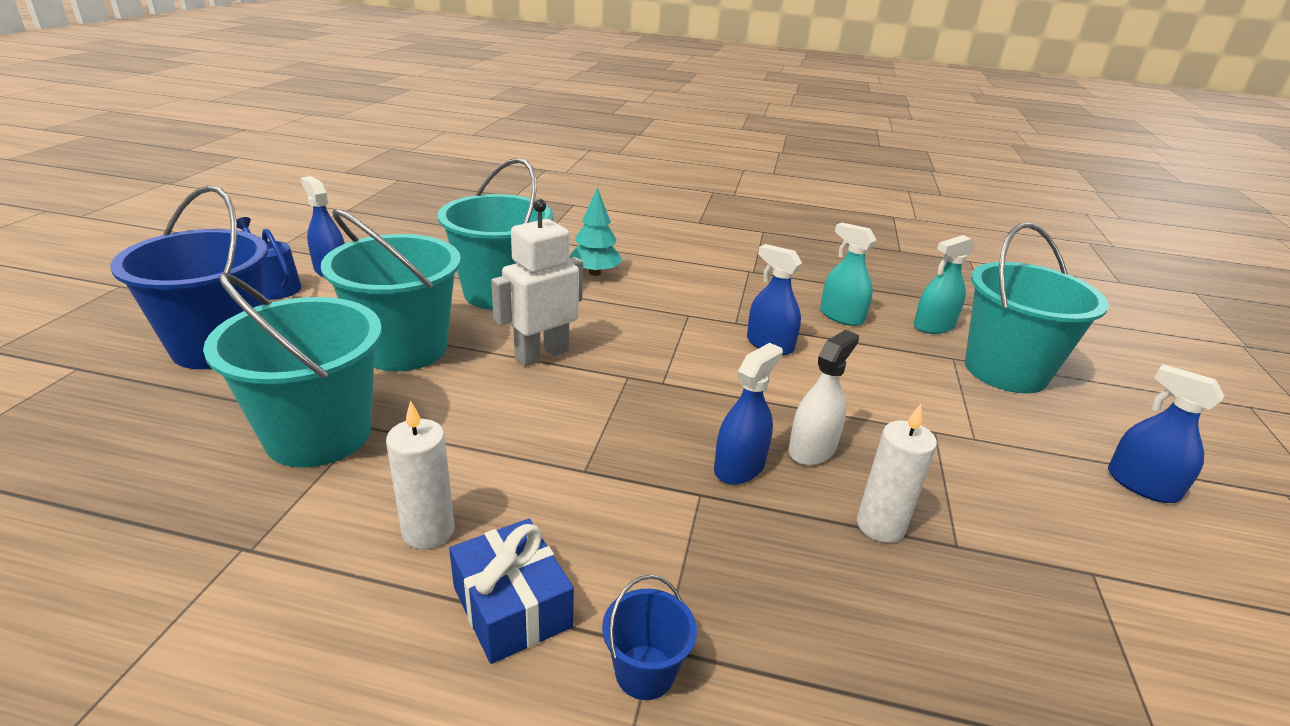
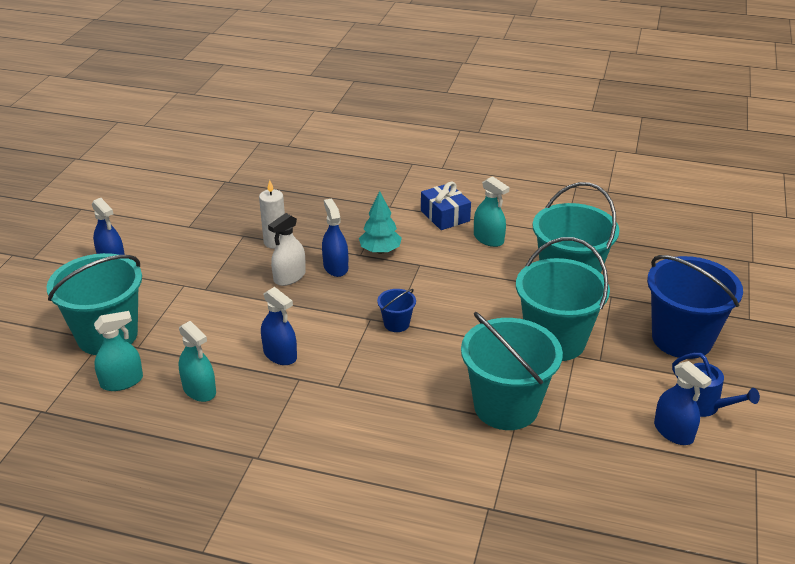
camera: 175 degrees left, 5 degrees up
(428, 531) = (488, 239): white candle -> turquoise spray bottle
(541, 354) = (456, 339): white robot -> none
(595, 273) = (421, 443): turquoise tree -> turquoise tree (380, 250)
(645, 672) = (393, 200): blue bucket -> blue bucket (396, 324)
(739, 467) = (335, 267): blue spray bottle -> blue spray bottle turned 120 degrees clockwise

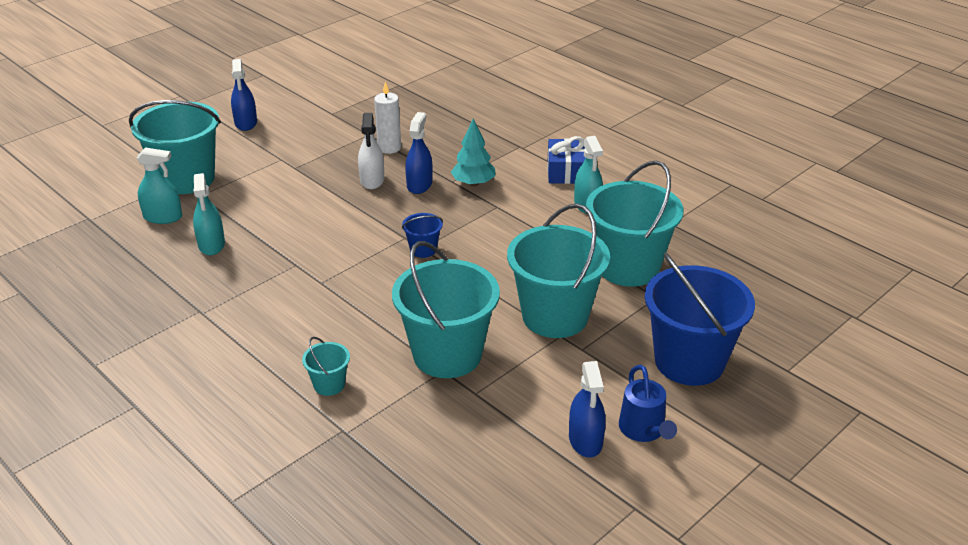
camera: 30 degrees right, 0 degrees up
(280, 355) = (300, 240): blue spray bottle -> none
(289, 277) = (372, 180): white spray bottle -> white spray bottle turned 75 degrees counterclockwise
(437, 474) = (329, 384): none -> turquoise bucket

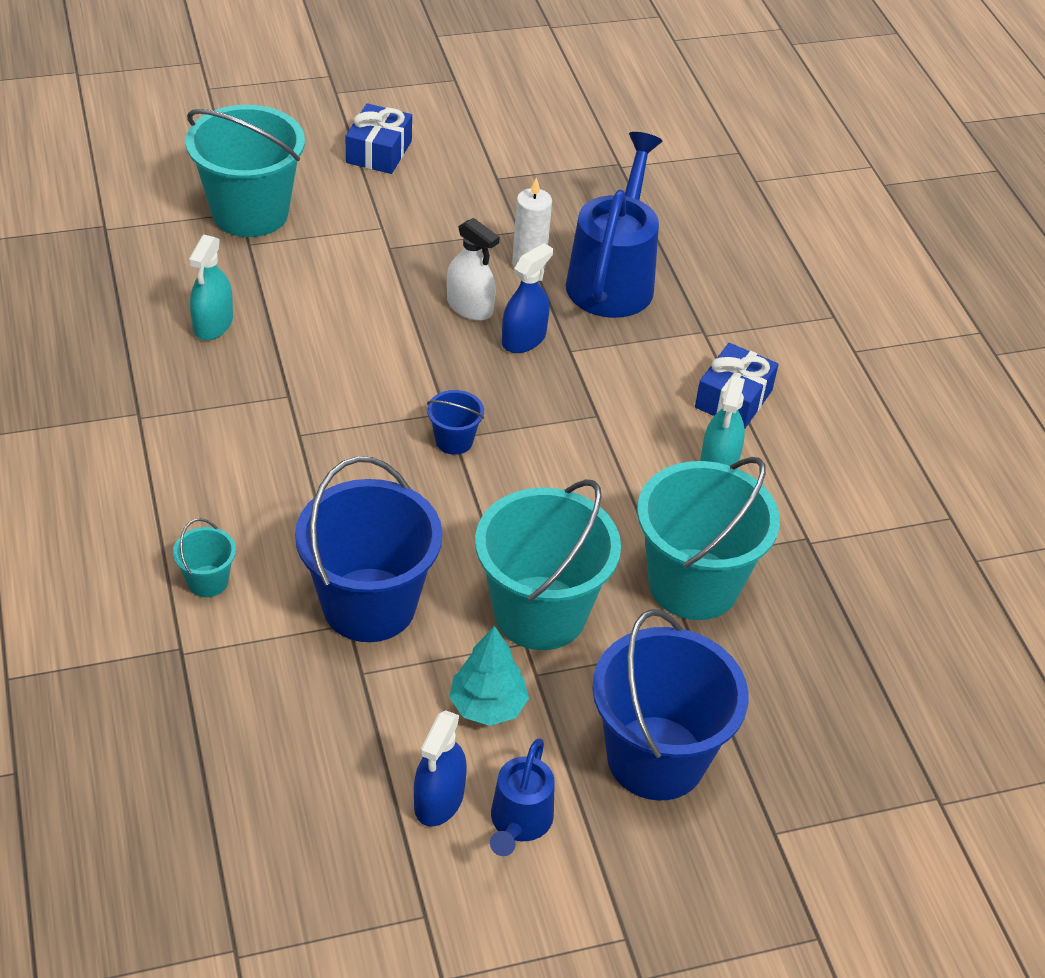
camera: 25 degrees right, 10 degrees up
(163, 217) = (186, 259): turquoise spray bottle -> none
(246, 123) = (379, 152): blue spray bottle -> blue gift
(372, 180) = (469, 307): white spray bottle -> white spray bottle turned 75 degrees counterclockwise
(445, 138) = (613, 278): none -> blue watering can
(447, 354) = (369, 605): turquoise bucket -> blue bucket
(473, 183) = (594, 366): turquoise tree -> turquoise tree (487, 706)

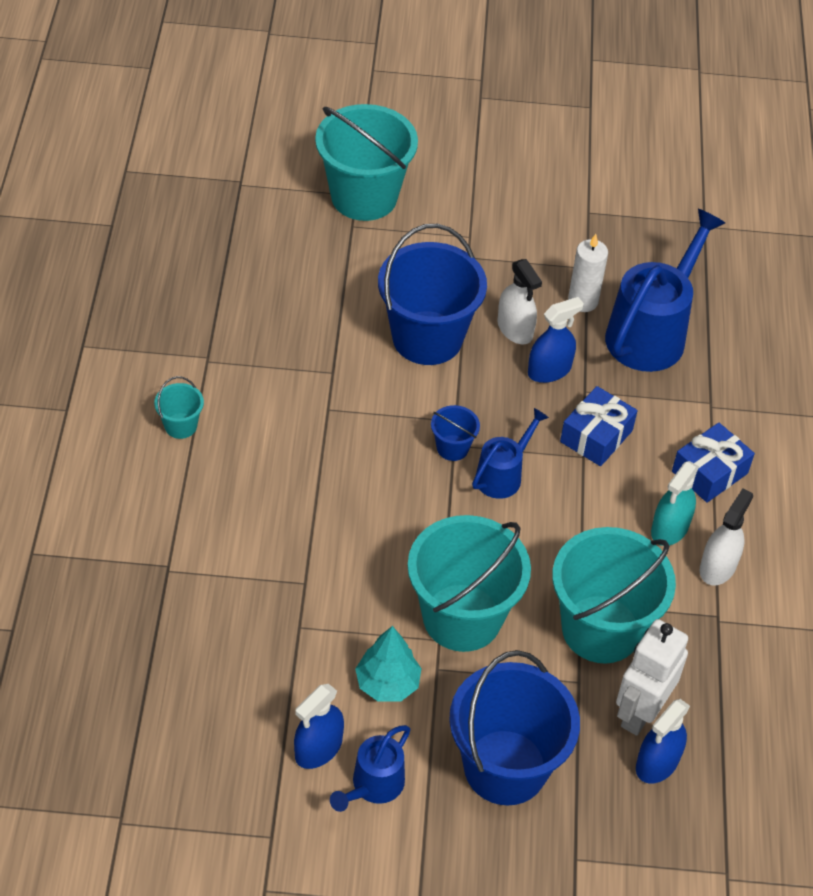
camera: 20 degrees right, 5 degrees up
(207, 581) = (209, 516): turquoise bucket -> turquoise bucket (180, 426)
(213, 324) = (296, 292): turquoise spray bottle -> none
(369, 605) = (327, 571): blue bucket -> blue bucket (427, 338)
(379, 152) = (495, 163): blue gift -> blue gift (596, 436)
(520, 455) = (503, 475): none -> blue watering can
(772, 657) = (640, 712): none -> white robot
(784, 489) = (717, 567): none -> white spray bottle
(814, 705) = (657, 763): none -> blue spray bottle

